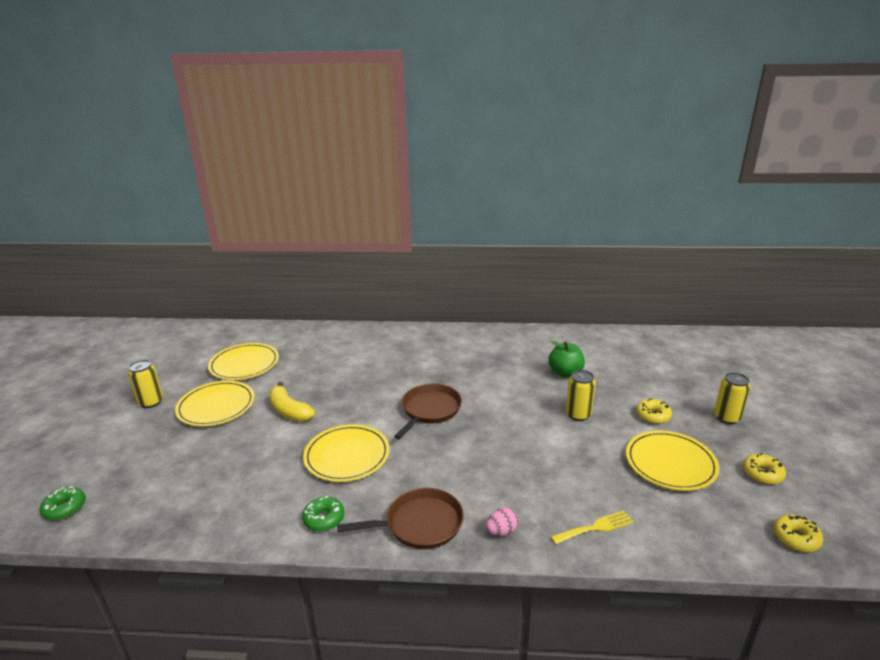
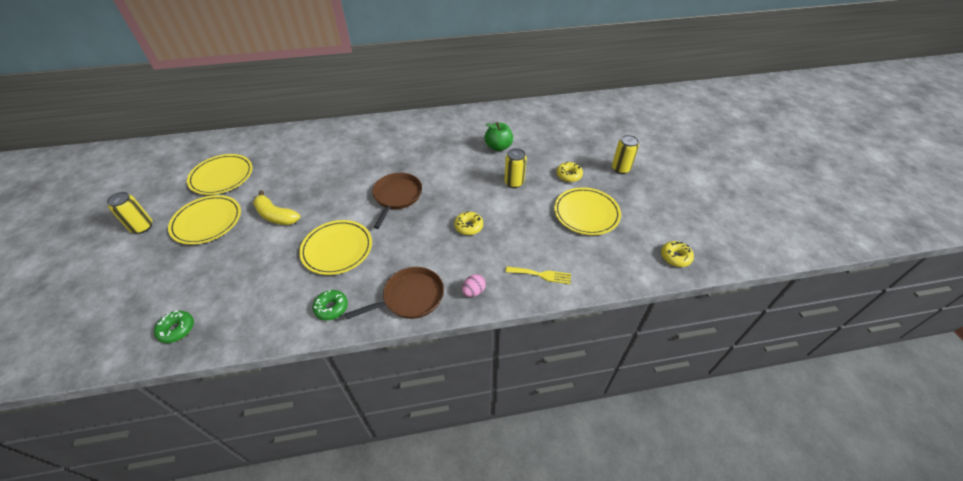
camera: 15 degrees left, 20 degrees up
(65, 508) = (92, 343): green donut -> green donut (177, 329)
(595, 527) = (541, 275): yellow fork -> yellow fork turned 45 degrees clockwise
(762, 474) = (649, 211): yellow donut -> yellow donut (468, 226)

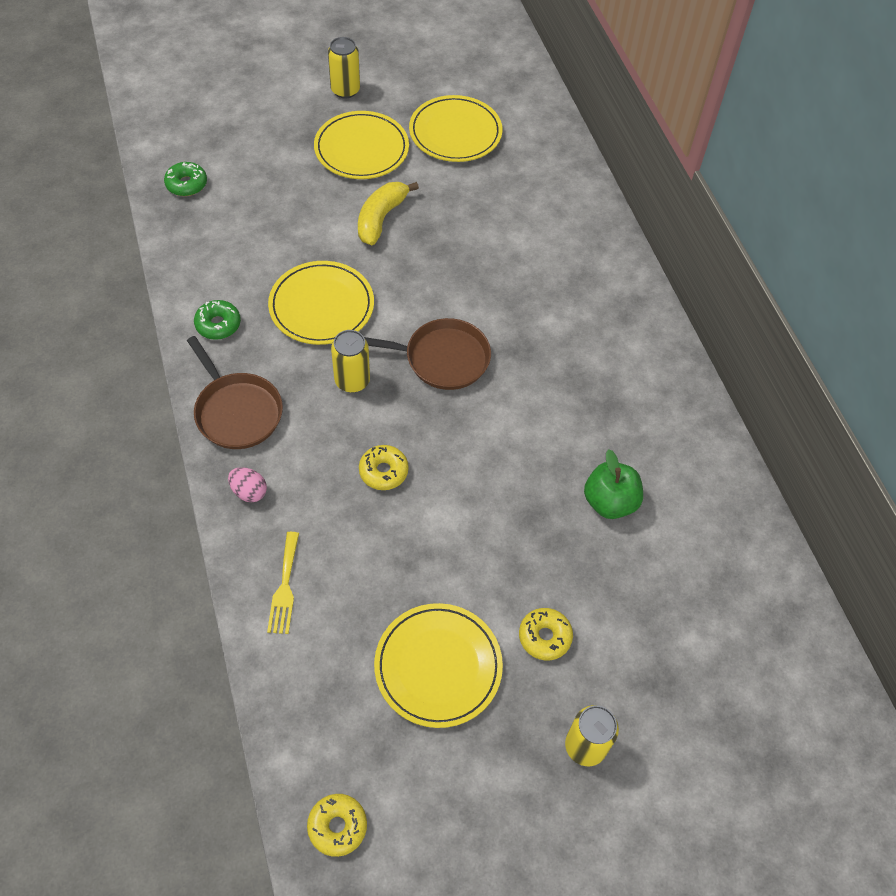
camera: 80 degrees right, 10 degrees up
(514, 182) = (506, 536): yellow can -> yellow can (352, 381)

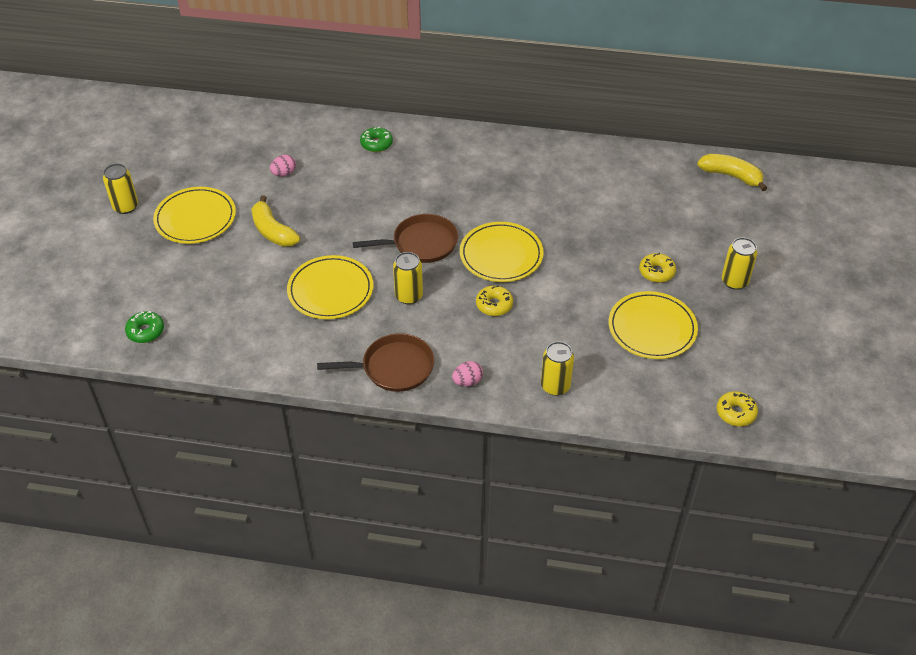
camera: 60 degrees left, 10 degrees down
(218, 324) = (305, 354): green donut -> green donut (376, 144)
(284, 587) = (555, 386): yellow fork -> yellow can
(442, 358) = (421, 243): brown pan -> brown pan turned 45 degrees clockwise
(455, 132) = (222, 164): yellow plate -> yellow plate (501, 255)
(475, 188) = (284, 173): none -> pink egg
(609, 502) = (580, 208): green apple -> none
(802, 672) = (731, 176): none -> yellow banana

